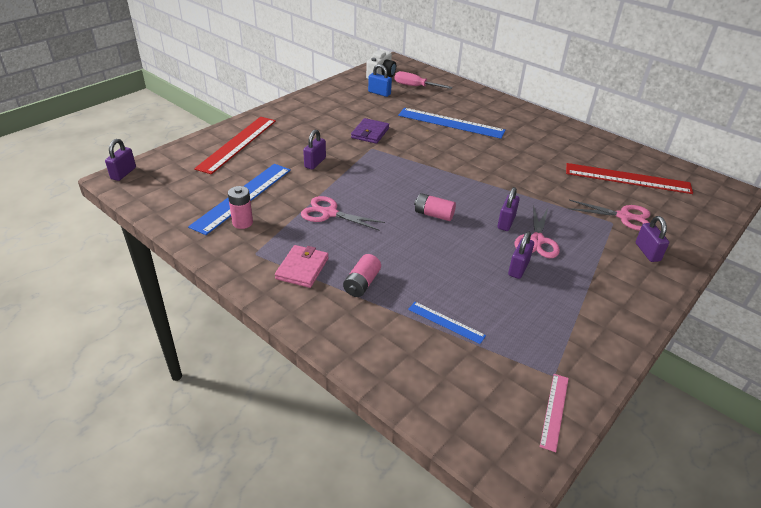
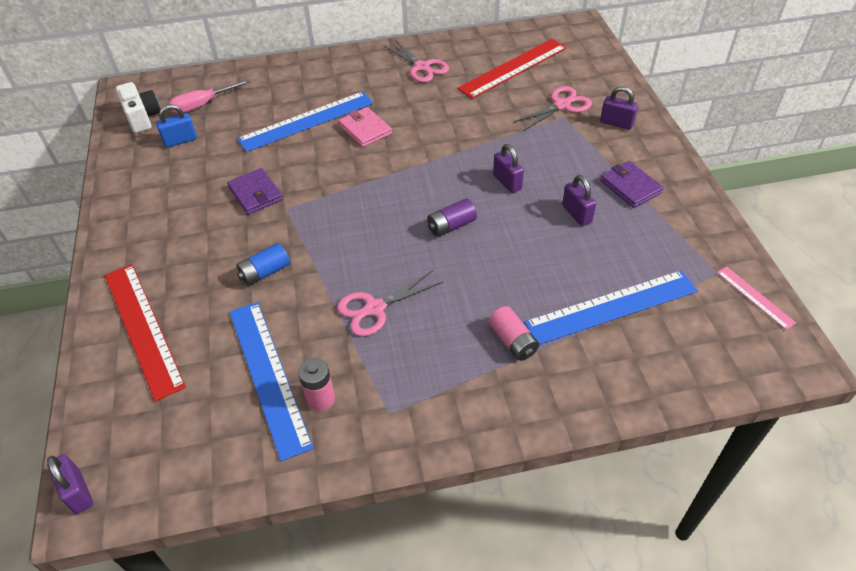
camera: 50 degrees left, 10 degrees up
(302, 268) = (450, 380): pink wallet -> pink wallet (365, 129)
(315, 163) = (265, 272): purple padlock -> blue battery
(433, 214) = (451, 226): pink battery -> purple battery
(446, 322) = (611, 306): blue ruler -> blue ruler, size x2.03
(537, 240) = (549, 178): pink scissors -> pink scissors (422, 67)
(586, 286) = (630, 187): none -> purple wallet

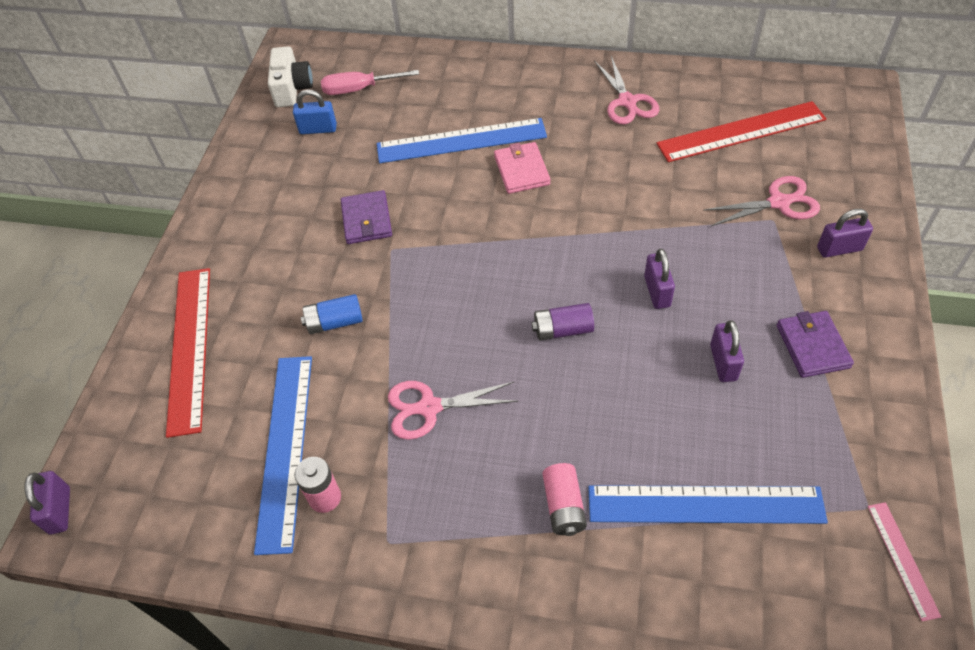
camera: 25 degrees right, 5 degrees up
(616, 123) = (839, 249): purple padlock -> purple padlock turned 60 degrees counterclockwise

